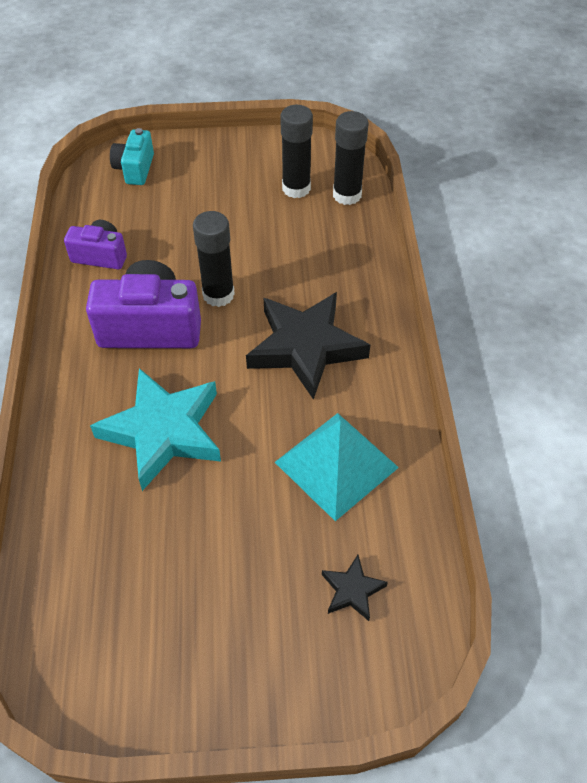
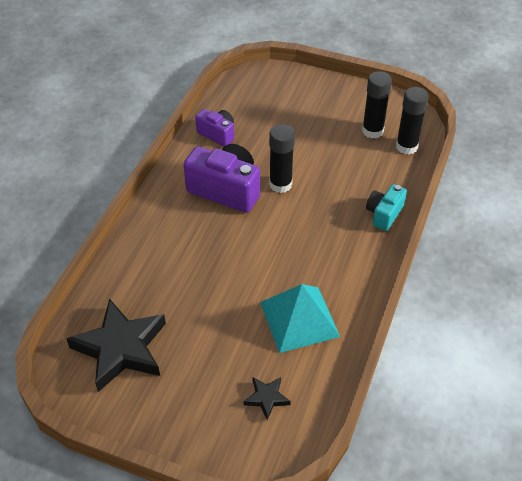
camera: 25 degrees right, 5 degrees down
(135, 169) = (269, 84): turquoise camera -> turquoise camera (384, 214)
(163, 431) = (200, 257): turquoise star -> none
(306, 347) = (320, 238): black star -> black star (121, 348)

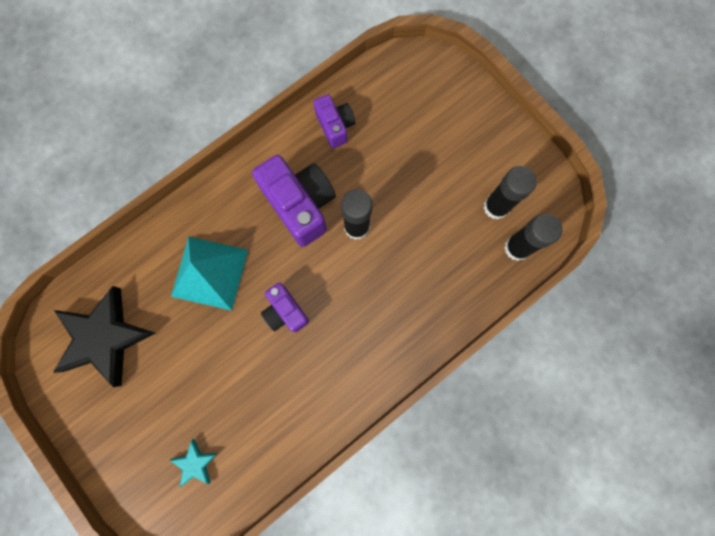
camera: 30 degrees right, 30 degrees up
(265, 259) = (285, 311): none -> purple camera
(267, 398) = (195, 463): black star -> turquoise star
(299, 319) = (274, 397): turquoise pyramid -> turquoise pyramid (209, 272)
(384, 214) = (433, 322): turquoise camera -> none

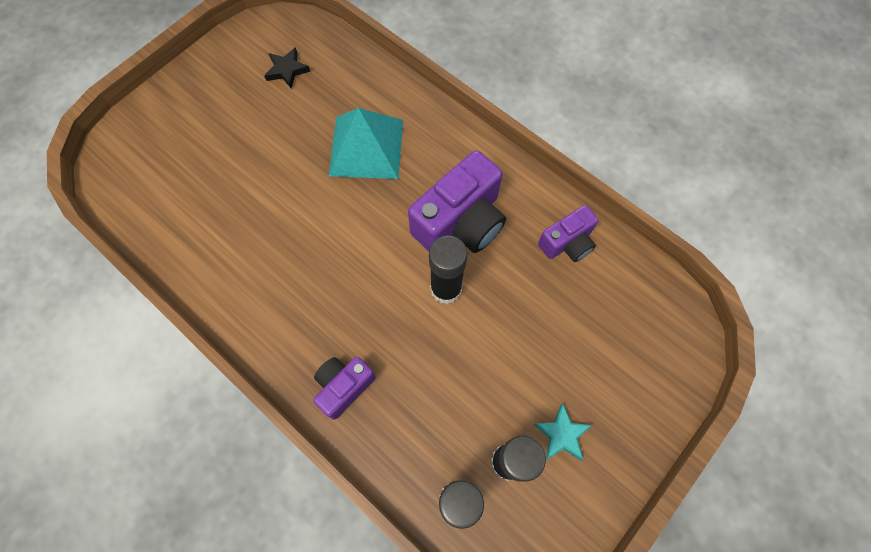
camera: 80 degrees right, 10 degrees down
(105, 337) = (287, 70): black star -> black star, size x0.45
(195, 463) = (166, 173): turquoise star -> turquoise star (562, 434)
(285, 311) = (333, 229): purple camera -> purple camera (344, 387)

